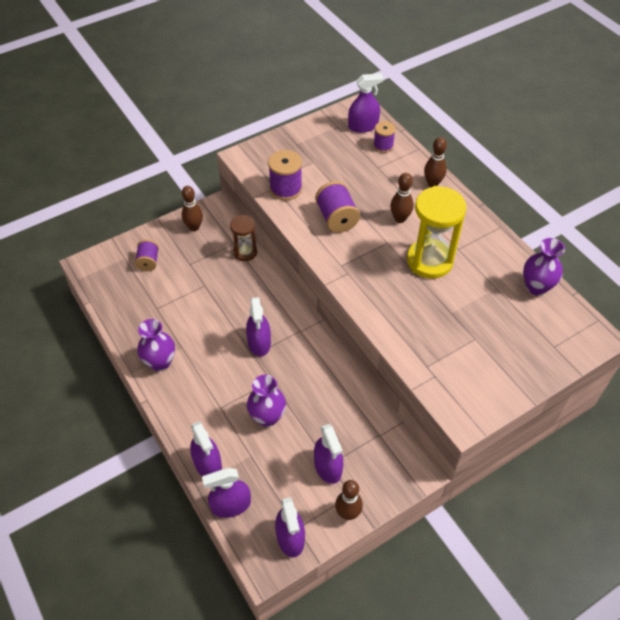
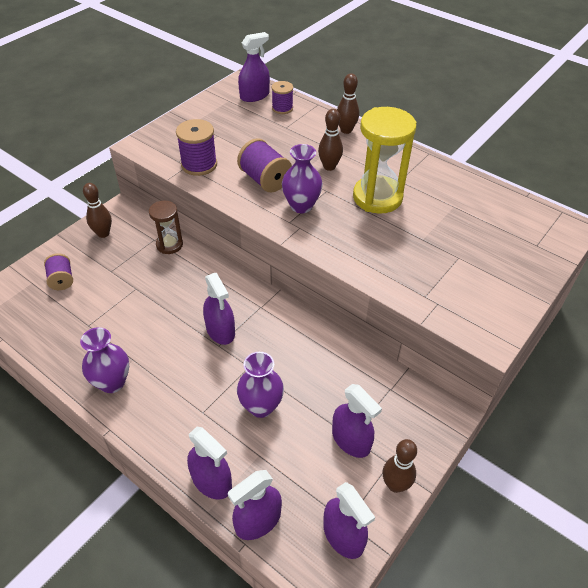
camera: 20 degrees left, 5 degrees down
(536, 287) = (490, 197): purple vase -> purple vase (301, 206)

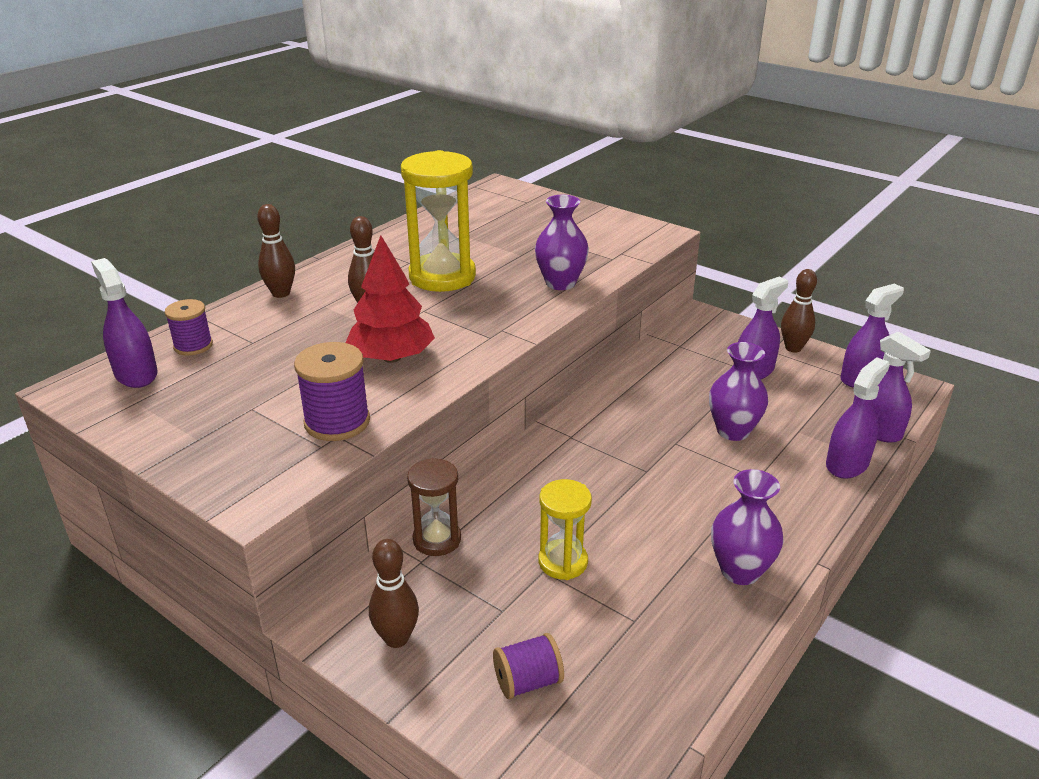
camera: 90 degrees left, 15 degrees down
(140, 297) = (563, 562): none -> yellow hourglass
(220, 330) = (620, 470): purple spray bottle -> none
(265, 180) = (392, 357): purple spool -> red tree
(301, 206) = (456, 328): purple vase -> purple vase (560, 283)

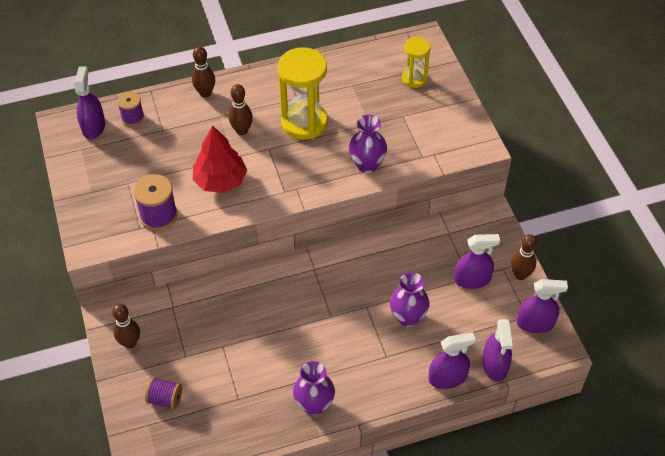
camera: 35 degrees right, 20 degrees up
(437, 539) = (190, 298): brown hourglass -> none
(563, 562) = (235, 347): yellow hourglass -> yellow hourglass (414, 78)

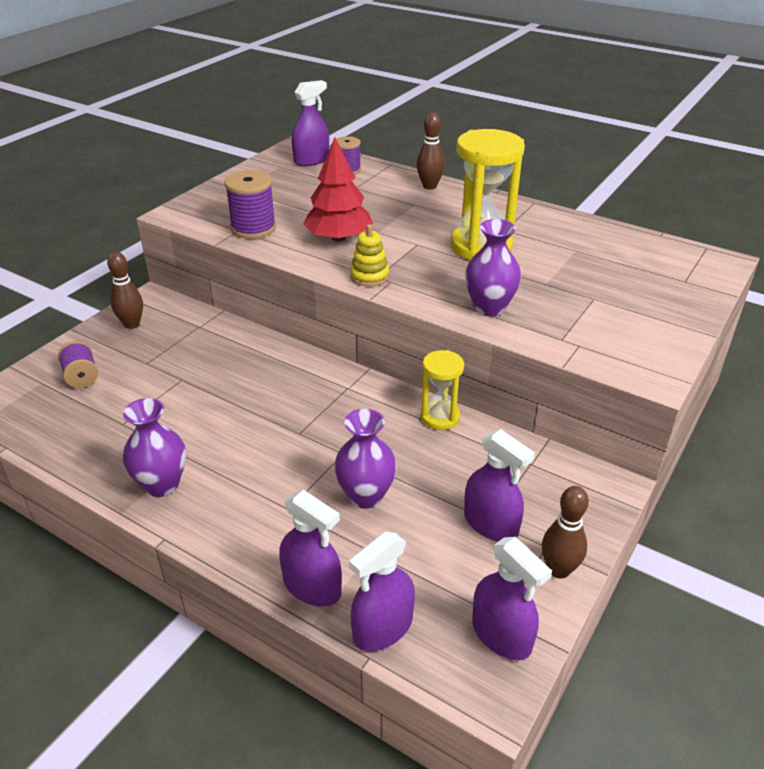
camera: 50 degrees right, 15 degrees down
(242, 130) = (416, 221): brown bowling pin -> none
(281, 194) = (369, 276): none -> yellow stacking toy
(414, 78) = (656, 281): yellow hourglass -> yellow hourglass (440, 417)

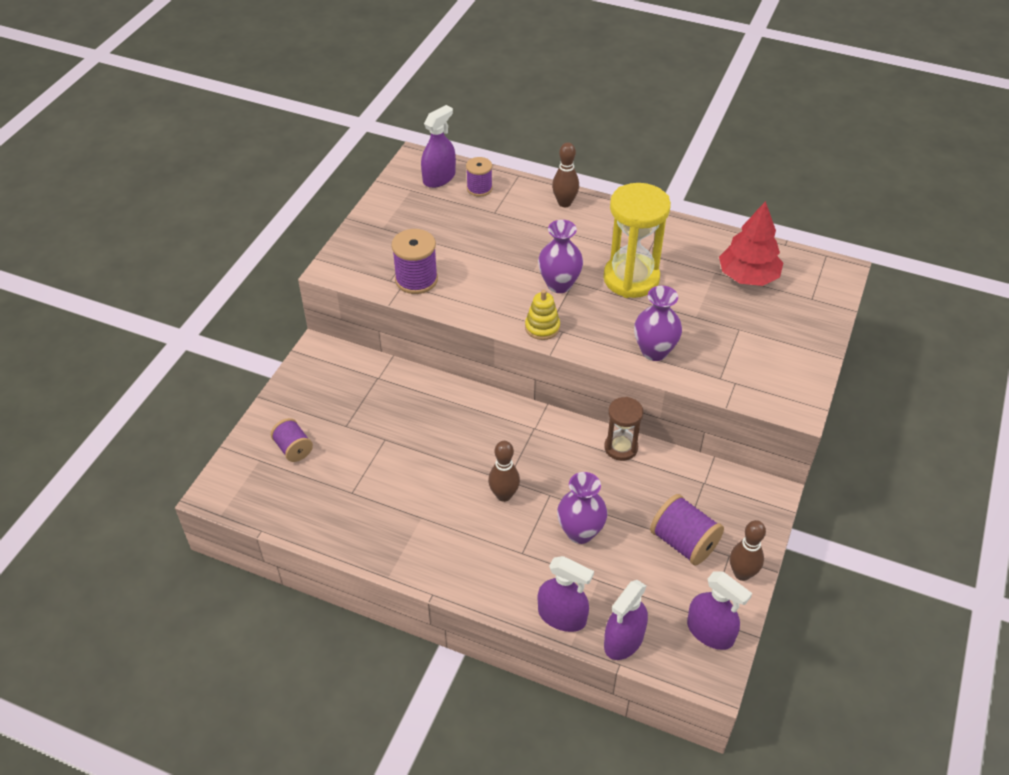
camera: 10 degrees left, 10 degrees up
(132, 324) = (314, 383): brown bowling pin -> brown bowling pin (504, 495)
(162, 484) = (411, 546): purple vase -> purple vase (559, 284)
(338, 238) = (500, 283): red tree -> red tree (748, 276)
(440, 417) = (621, 447): yellow hourglass -> brown hourglass
(491, 524) = (684, 542): purple spray bottle -> purple spool

